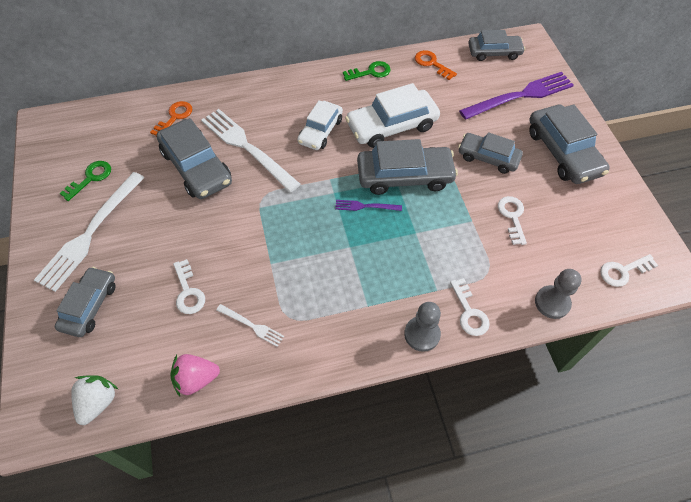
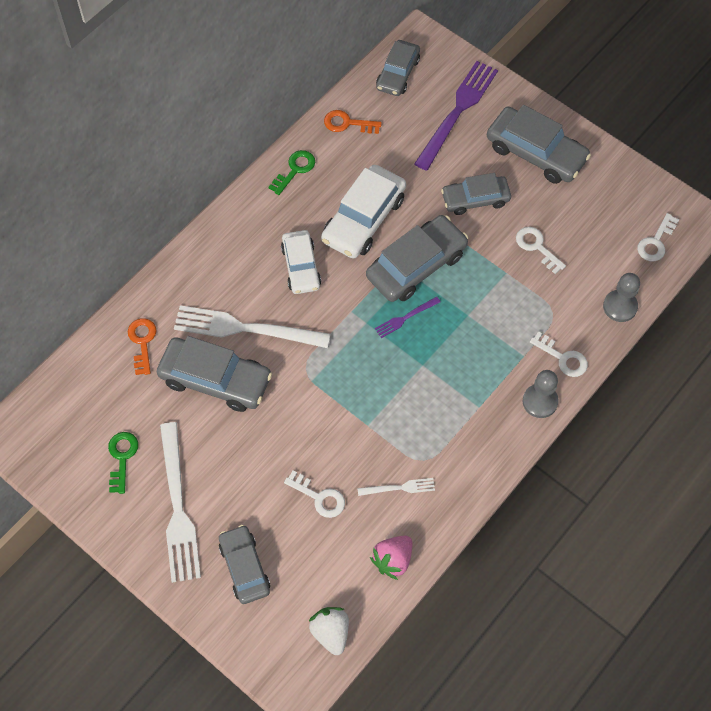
camera: 35 degrees left, 5 degrees up
(494, 52) = (397, 73): grey car -> grey car turned 150 degrees clockwise

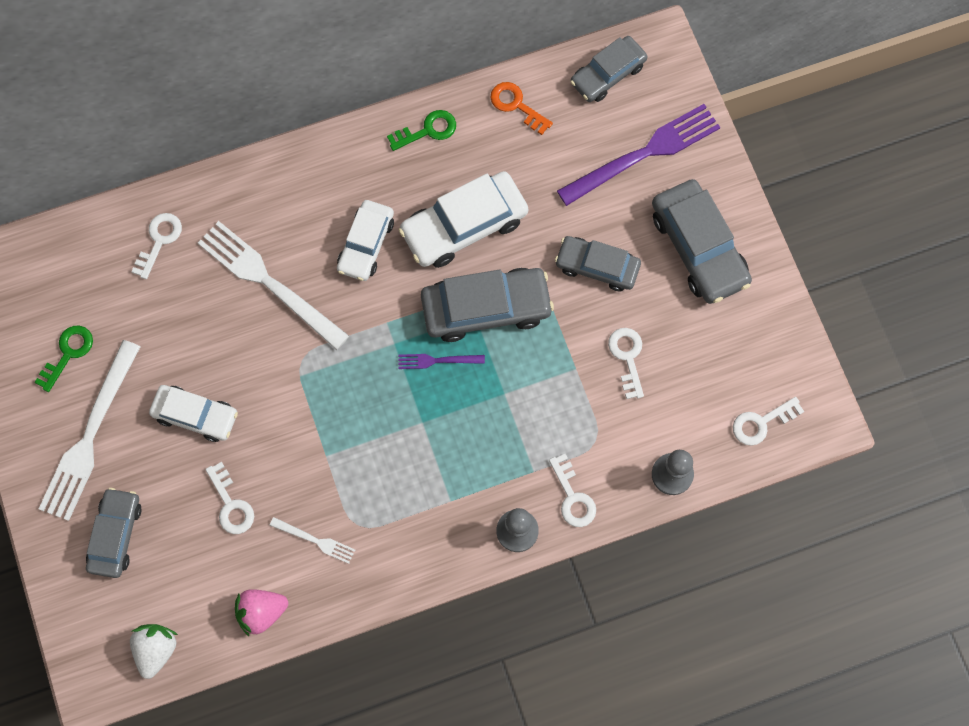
camera: 30 degrees right, 10 degrees up
(142, 342) = (159, 241): orange key -> white key
(215, 380) = (206, 321): grey car -> none
(251, 449) = (195, 415): none -> white car

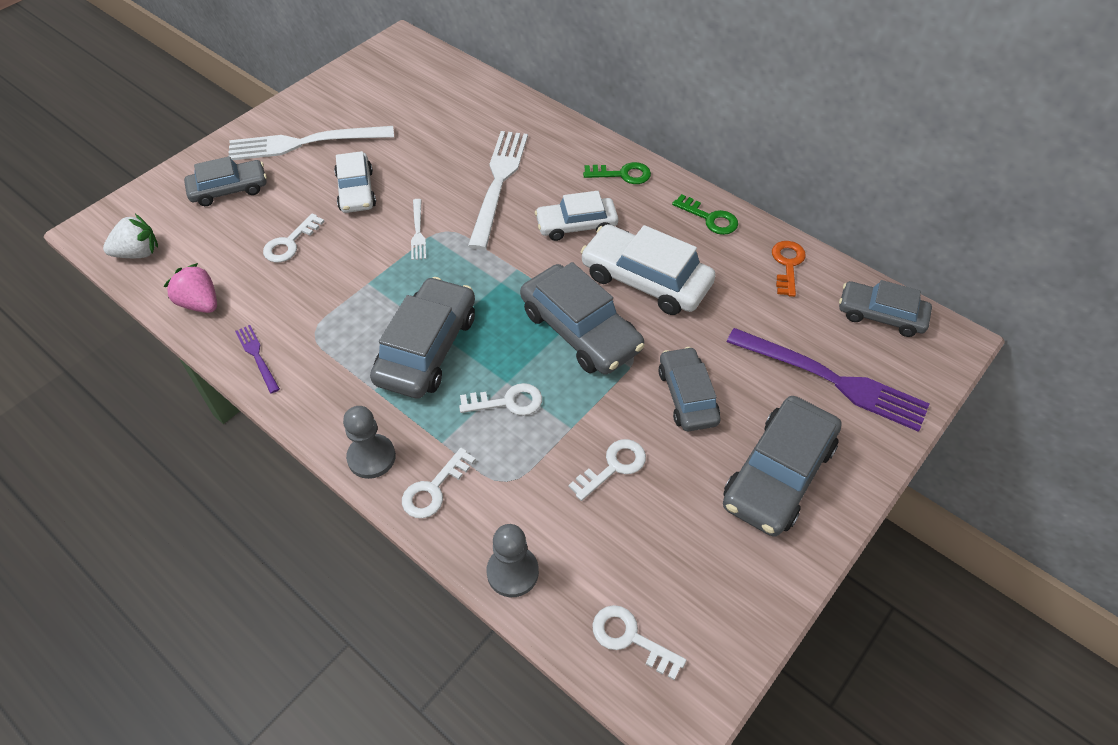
camera: 60 degrees right, 20 degrees down
(68, 353) = (364, 106): green key -> green key (622, 174)
(159, 241) = (487, 113): white key -> white key (508, 402)
(315, 540) = (284, 310): white fork -> white fork (418, 232)
(432, 439) = (427, 348): none -> grey car
(437, 360) = (505, 318): purple fork -> purple fork (257, 356)

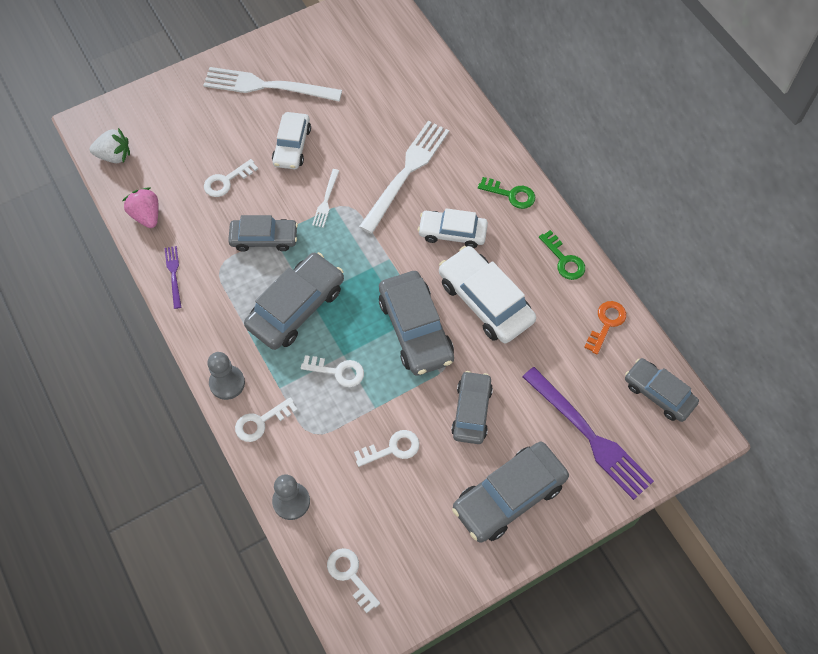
camera: 20 degrees right, 10 degrees up
(229, 189) = (196, 115): grey car -> grey car (264, 238)

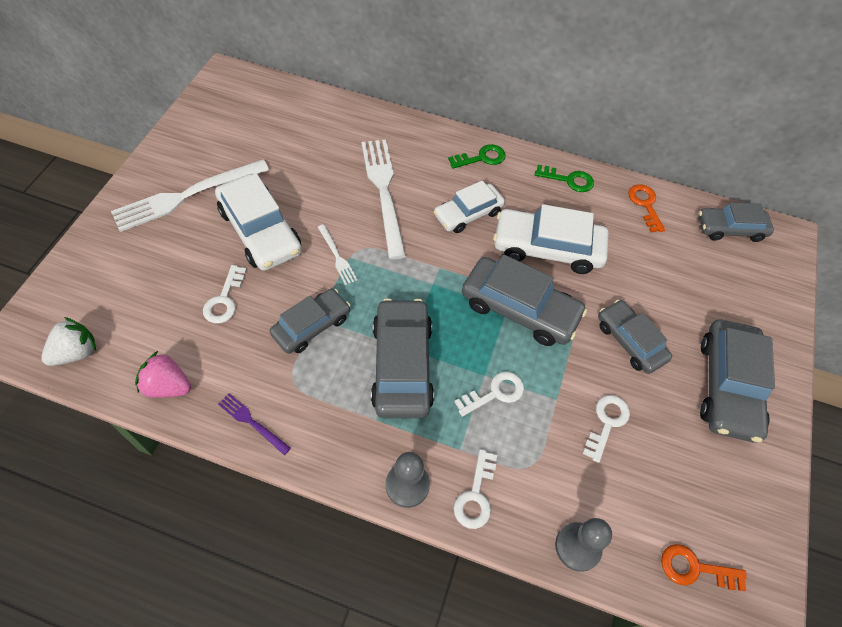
camera: 45 degrees left, 5 degrees down
(292, 146) = (260, 231): white car -> white car, size x1.53
(350, 575) = (695, 568): white key -> orange key
(589, 435) = (724, 294): purple fork -> none

